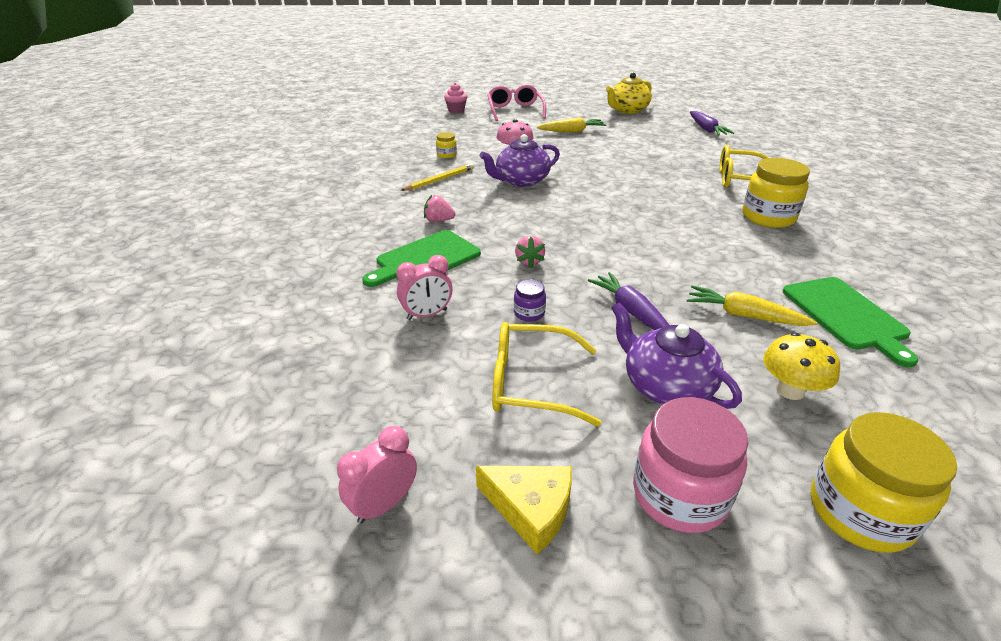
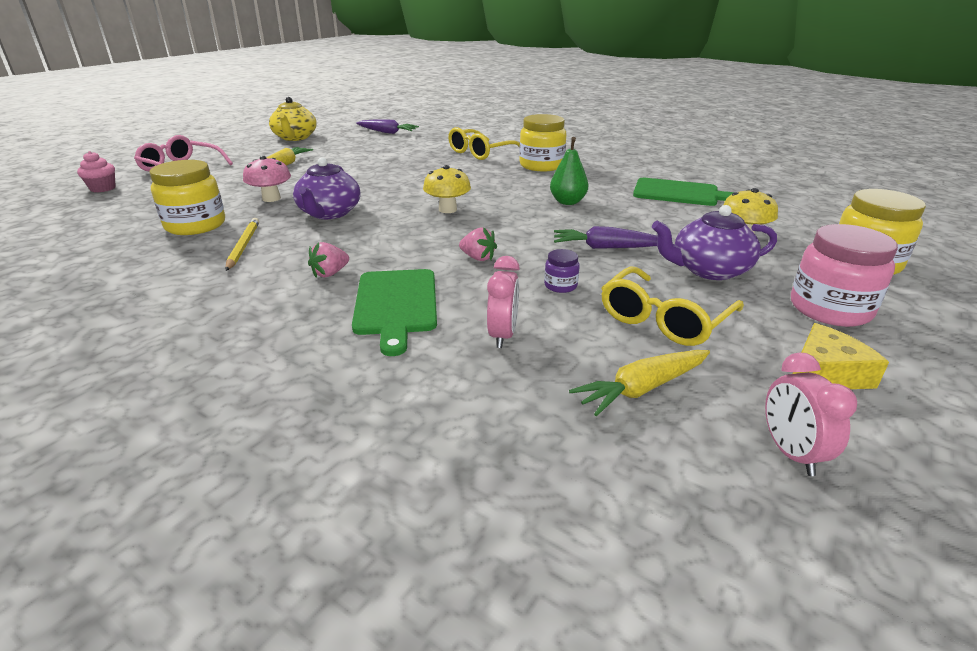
camera: 55 degrees left, 5 degrees down
(446, 155) = (195, 225): yellow jar -> yellow jar, size x2.14
(595, 216) = (447, 209): none -> yellow mushroom
(702, 260) = (567, 202): none -> green pear
(744, 315) = (650, 217): yellow carrot -> yellow carrot (642, 389)

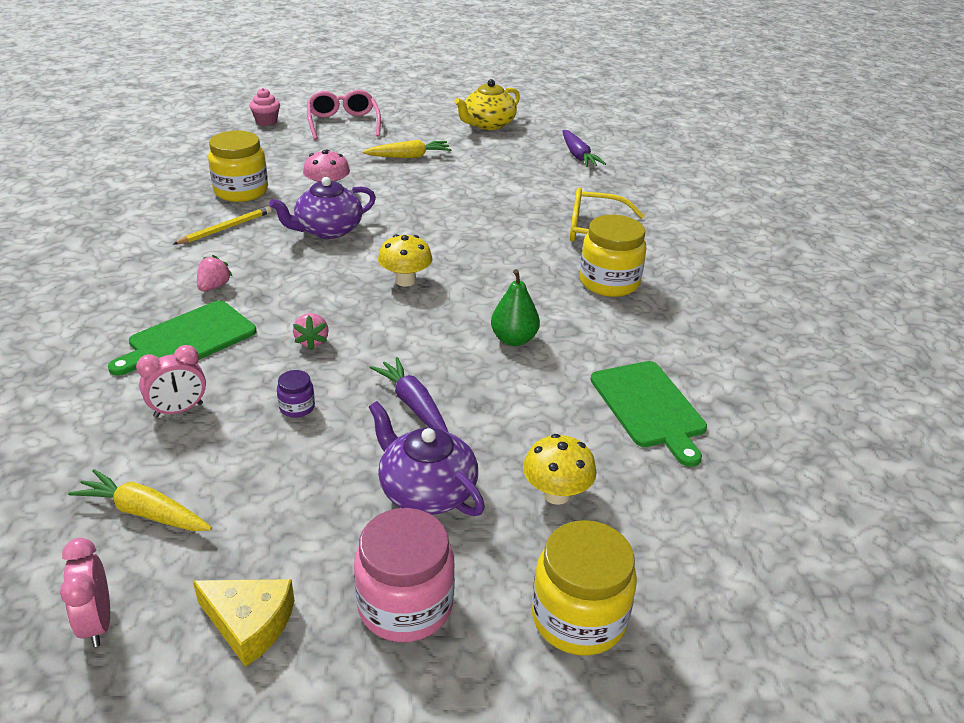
camera: 50 degrees right, 5 degrees up
(330, 273) = (214, 286): pink strawberry -> pink strawberry turned 105 degrees clockwise
(664, 319) = (280, 490): yellow glasses -> none
(790, 453) = (97, 622): pink clock -> pink clock turned 60 degrees counterclockwise

